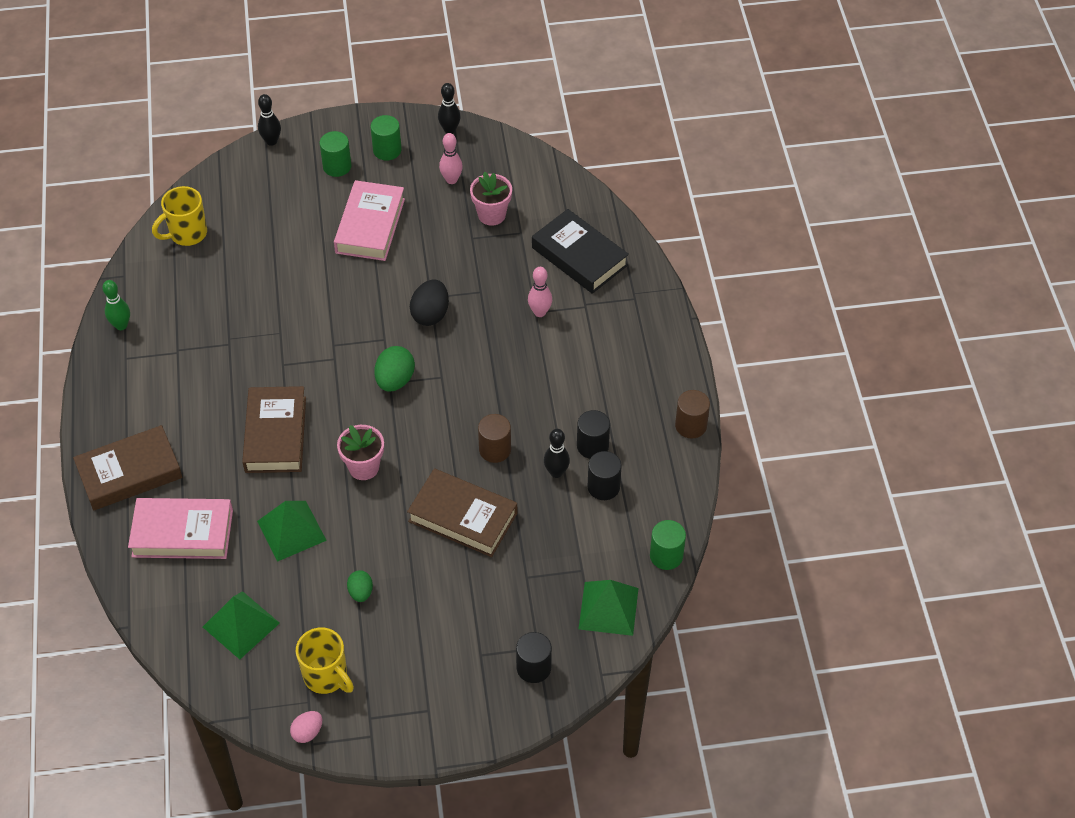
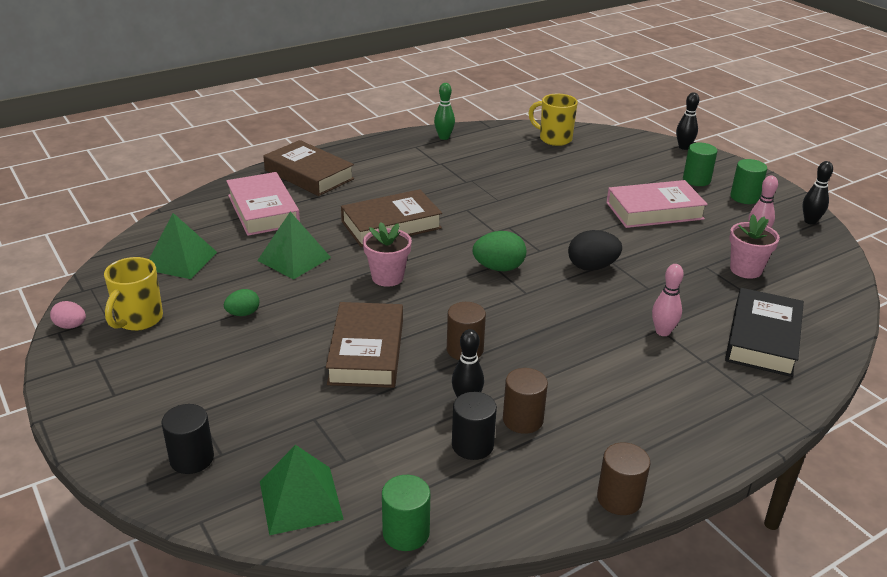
camera: 65 degrees right, 20 degrees down
(592, 446) = (523, 420): black cylinder -> brown cylinder

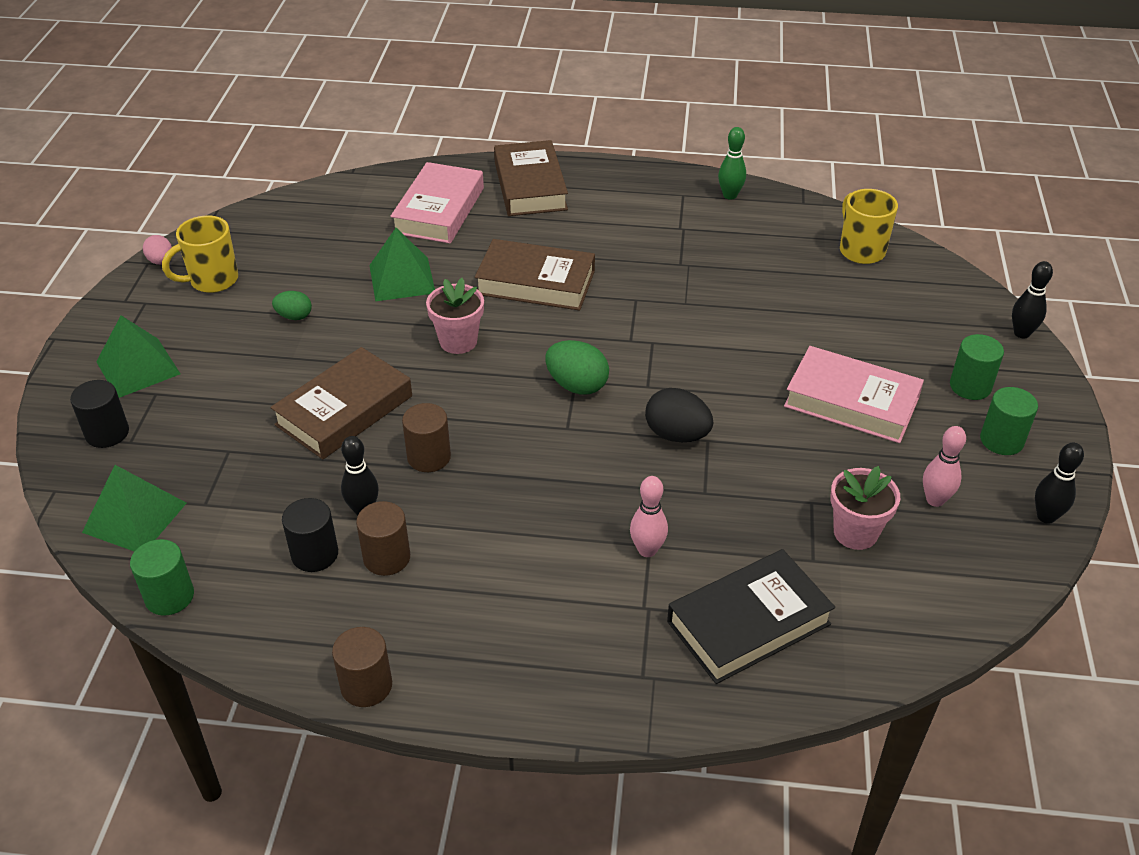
camera: 40 degrees right, 10 degrees up
(181, 260) = (309, 234): green pyramid -> green pyramid (138, 367)

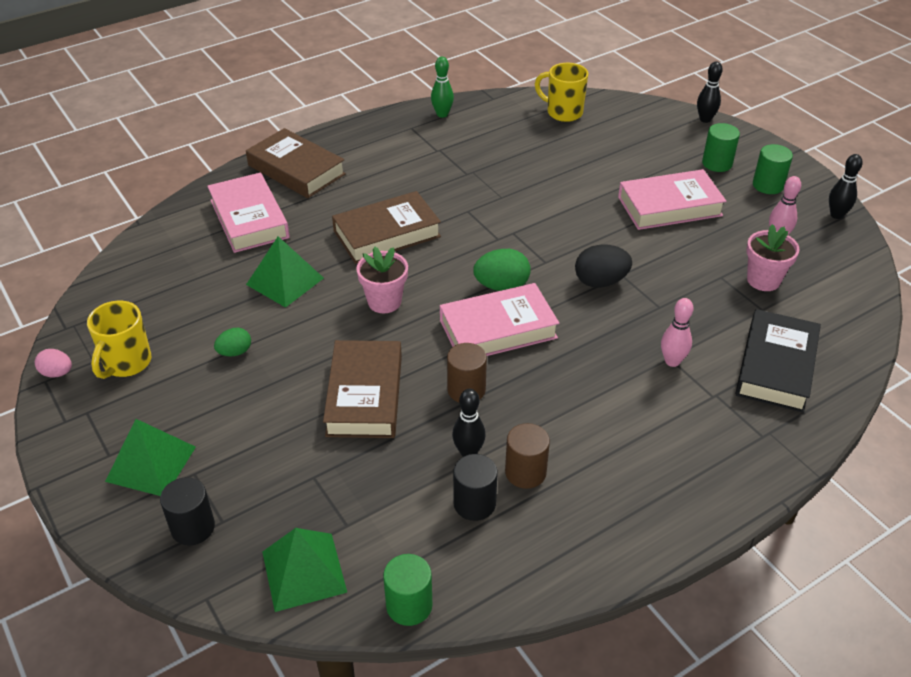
camera: 40 degrees left, 0 degrees up
(366, 685) = (620, 560): brown cylinder -> none
(523, 422) = (498, 329): none -> pink book

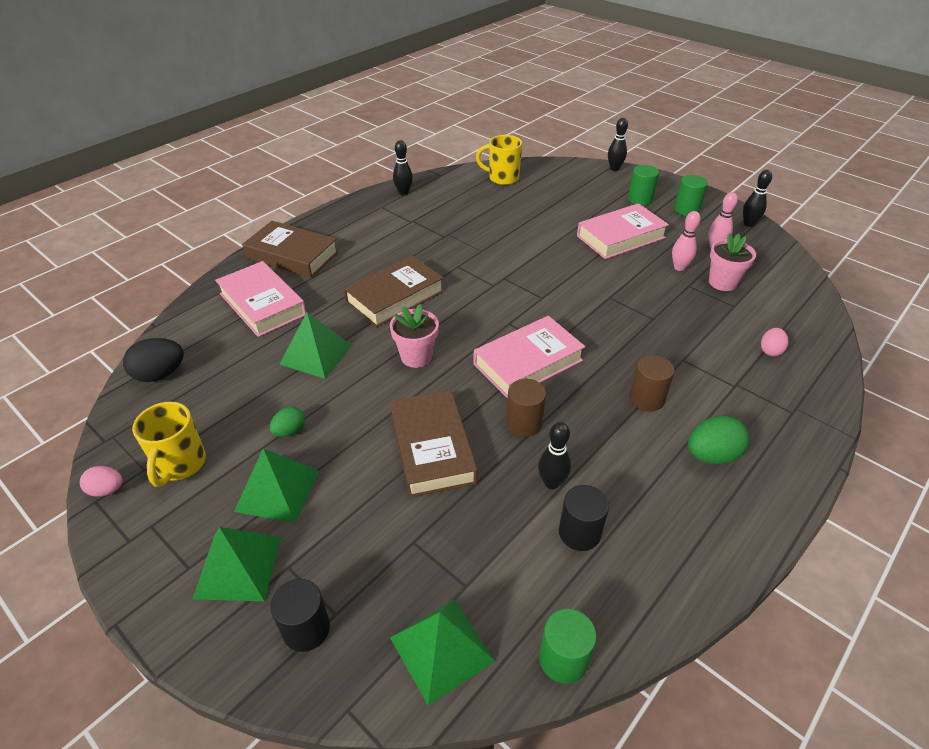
camera: 15 degrees left, 0 degrees up
(206, 405) = (277, 490): none -> green pyramid
(442, 114) = (403, 193): green bowling pin -> black bowling pin
(501, 286) = (514, 324): green egg -> green egg (711, 455)
(525, 472) = (612, 490): brown cylinder -> brown cylinder (646, 398)
(600, 282) = (595, 306): black egg -> black egg (160, 374)
(672, 361) = (686, 362): pink bowling pin -> pink bowling pin (679, 267)
(776, 367) = (770, 351): black book -> pink egg

